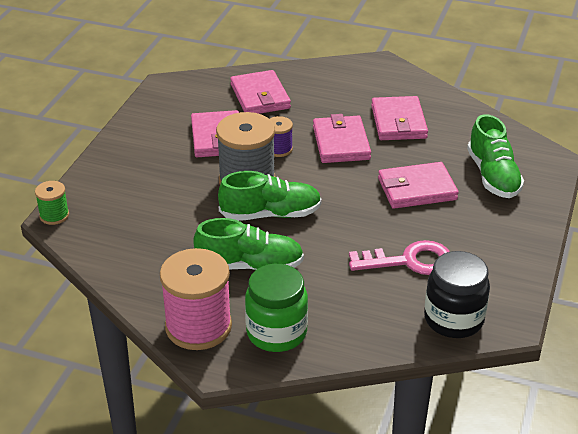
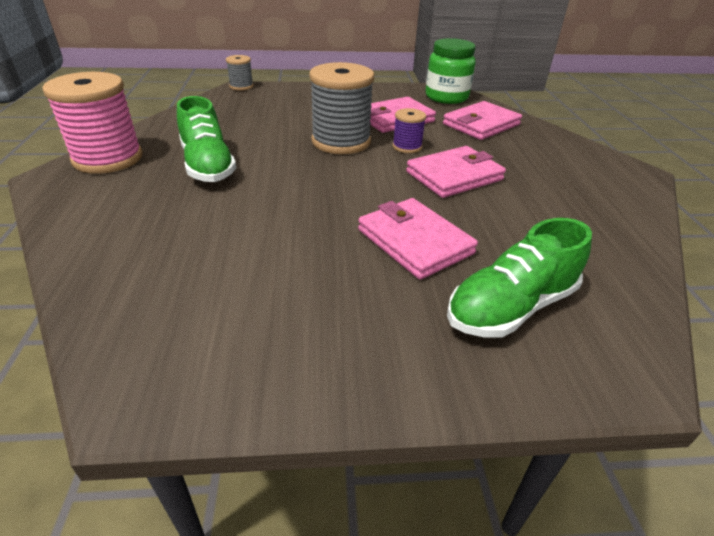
camera: 65 degrees right, 0 degrees up
(54, 215) = (241, 86): green spool -> grey spool
(270, 214) = (296, 161): green shoe -> none
(276, 333) = (100, 197): green jar -> green jar (446, 97)
(398, 122) = (539, 204): pink wallet -> none
(409, 261) = (257, 262): pink key -> none
(453, 319) = (135, 327): black jar -> none

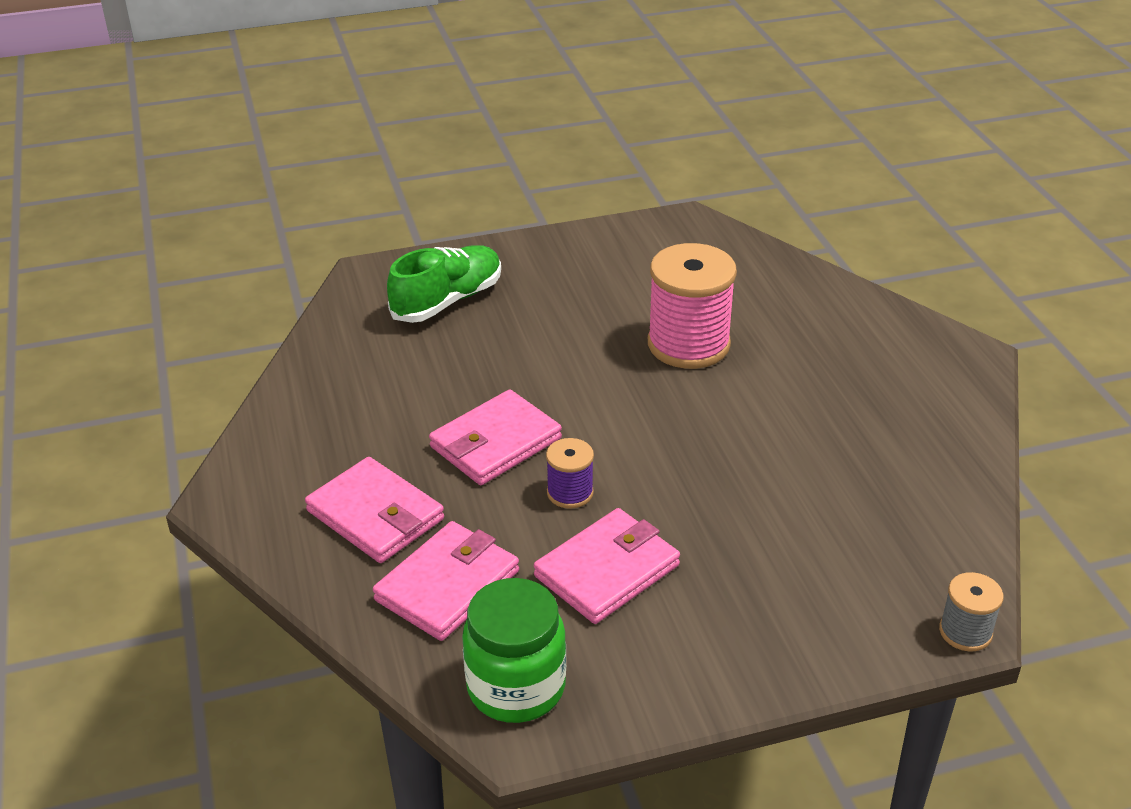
camera: 170 degrees right, 0 degrees up
(108, 159) = (950, 391): pink spool -> pink spool (688, 344)
(208, 165) = (818, 403): green shoe -> none
(341, 142) = (673, 485): grey spool -> none
(414, 242) = (534, 343): pink wallet -> pink wallet (375, 515)

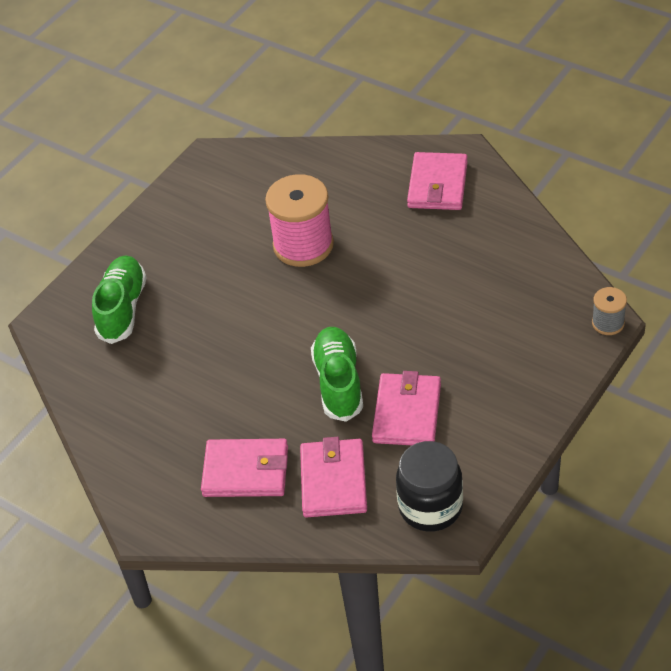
camera: 35 degrees left, 10 degrees up
(496, 443) = (263, 381): pink wallet -> pink wallet (438, 185)
(516, 687) = (430, 507): green jar -> black jar
(570, 493) = (338, 383): purple spool -> green shoe

